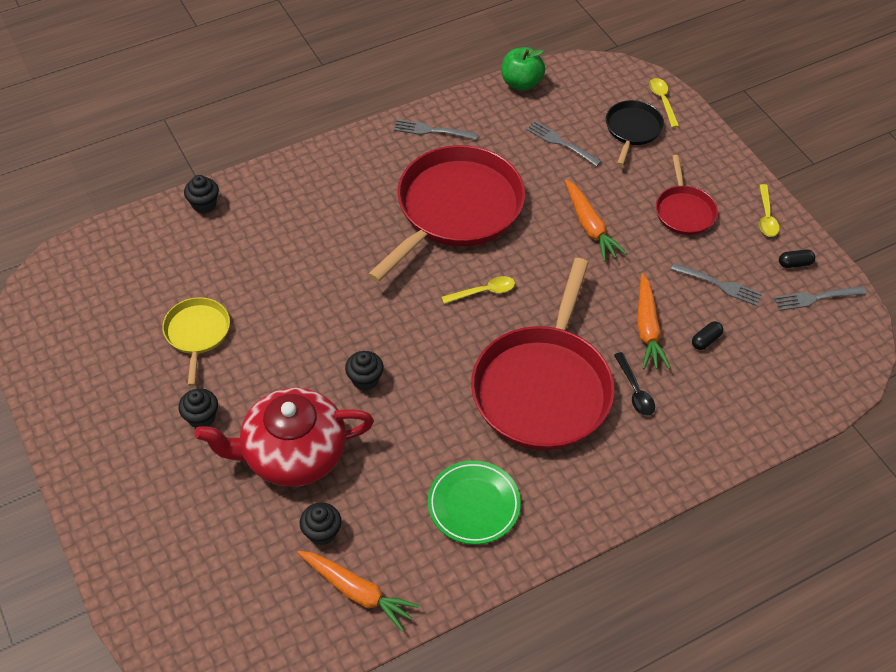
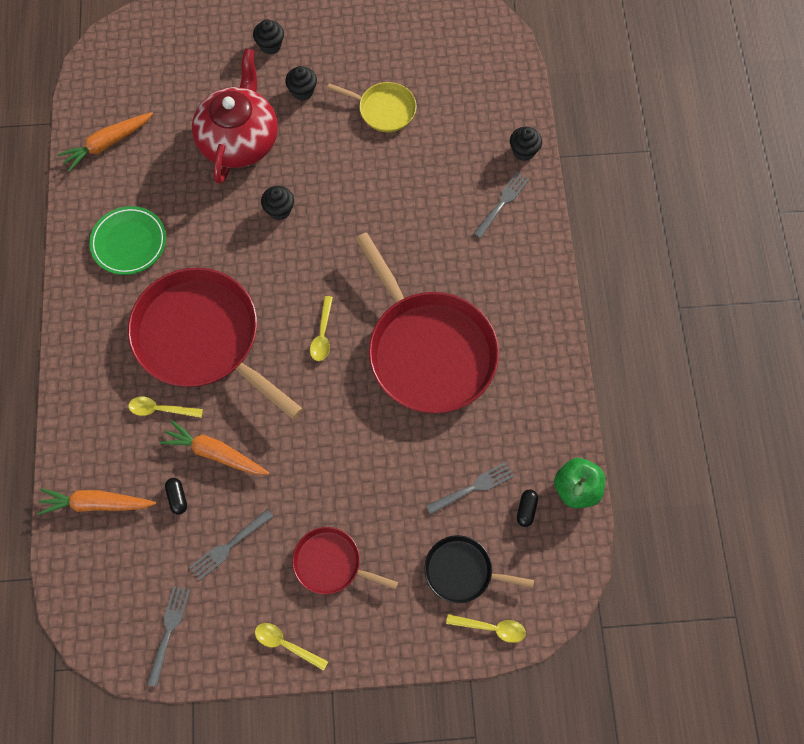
camera: 115 degrees right, 15 degrees up
(322, 532) = (164, 137): black cupcake -> black cupcake (270, 45)
(432, 131) = (540, 372): grey fork -> grey fork (502, 203)
(590, 226) = (353, 462): orange carrot -> orange carrot (97, 504)
(632, 129) = (462, 571): black pan -> black pan turned 150 degrees clockwise
(635, 391) = (160, 409): black spoon -> yellow spoon
(795, 263) = (217, 636): black capsule -> black capsule (526, 510)

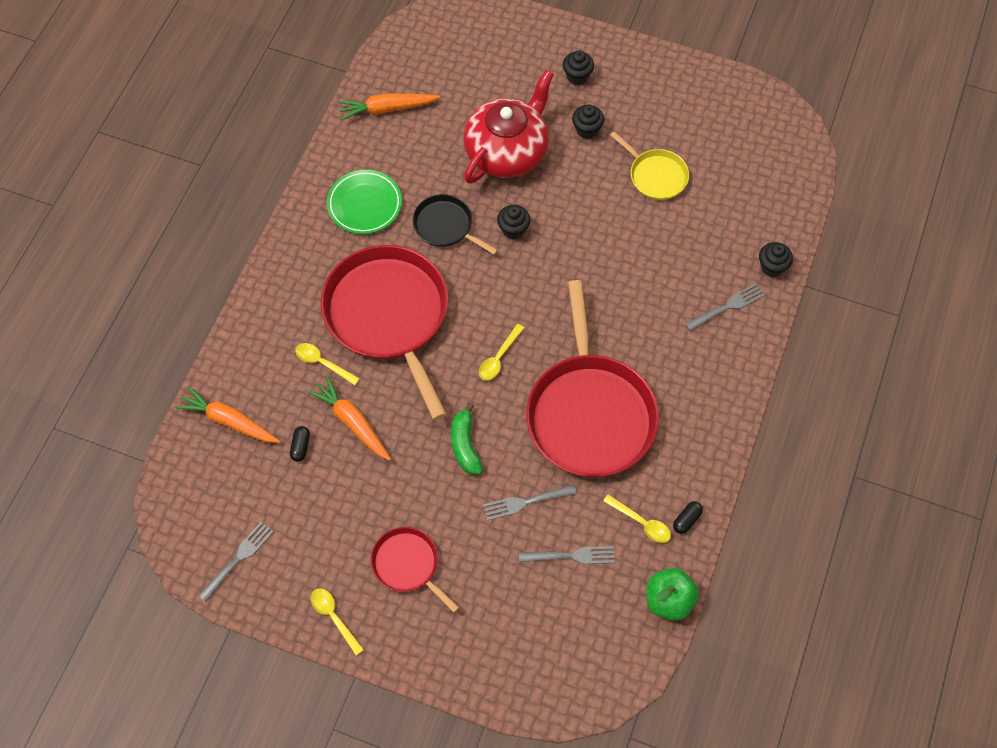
camera: 25 degrees right, 5 degrees down
(229, 545) = (326, 508): grey fork -> grey fork (526, 502)
(330, 429) = (465, 445): none -> green banana
(462, 571) = (524, 626): black pan -> black pan (446, 226)
(491, 628) = (526, 689): yellow spoon -> yellow spoon (641, 523)
(526, 510) = (611, 598): black capsule -> black capsule (686, 520)

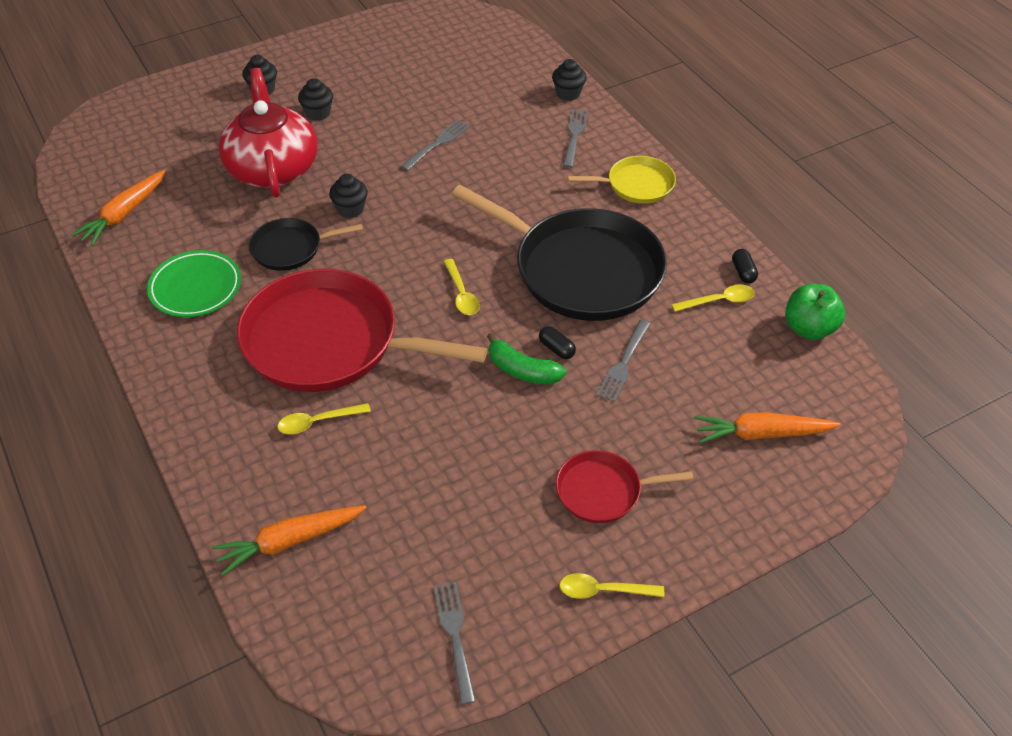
camera: 50 degrees left, 15 degrees down
(300, 447) = (386, 498): black capsule -> black capsule (556, 349)
(352, 422) = (406, 439): orange carrot -> orange carrot (762, 434)
(570, 556) = (707, 366): grey fork -> grey fork (437, 144)
(590, 413) = (581, 270): red pan -> black pan
(655, 176) = (410, 103): yellow pan -> yellow pan (636, 185)

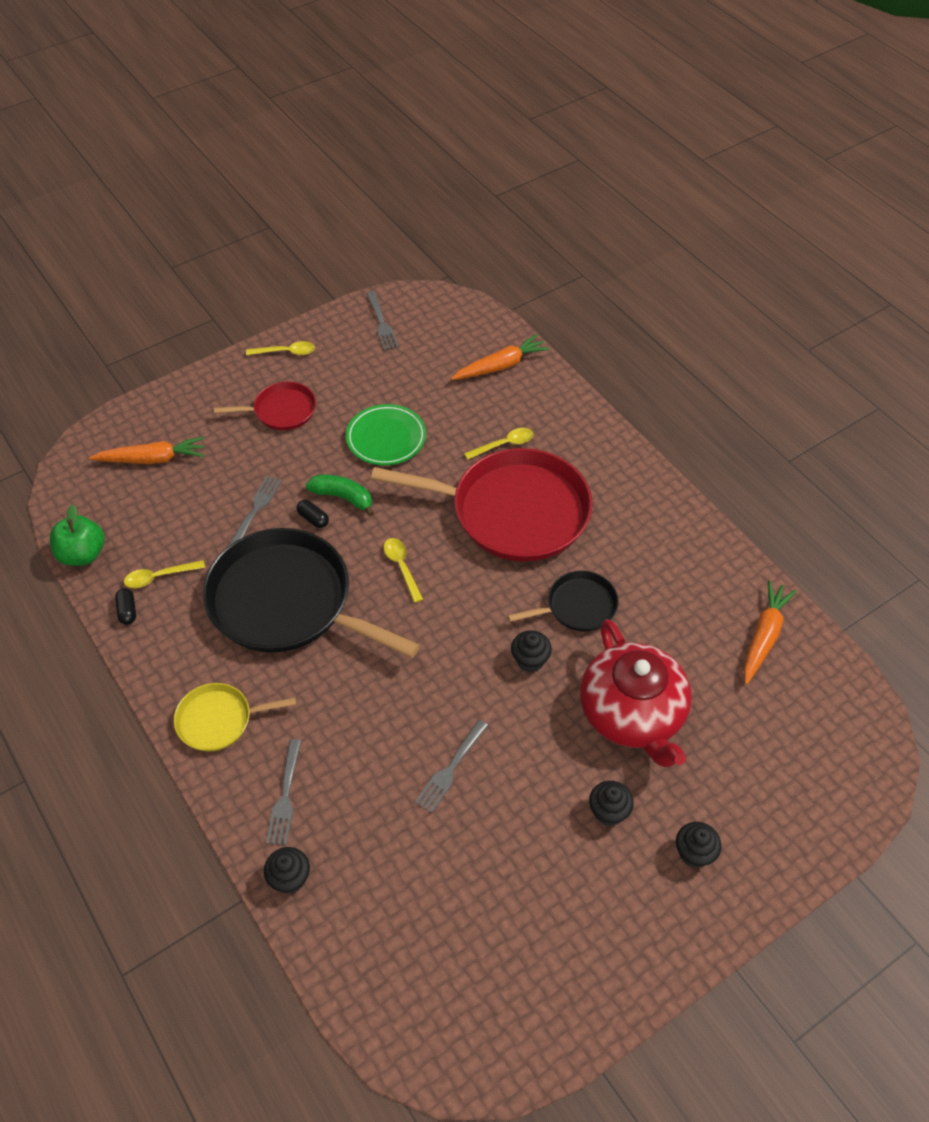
camera: 175 degrees right, 5 degrees up
(195, 288) = (651, 556): green plate -> green plate (386, 438)

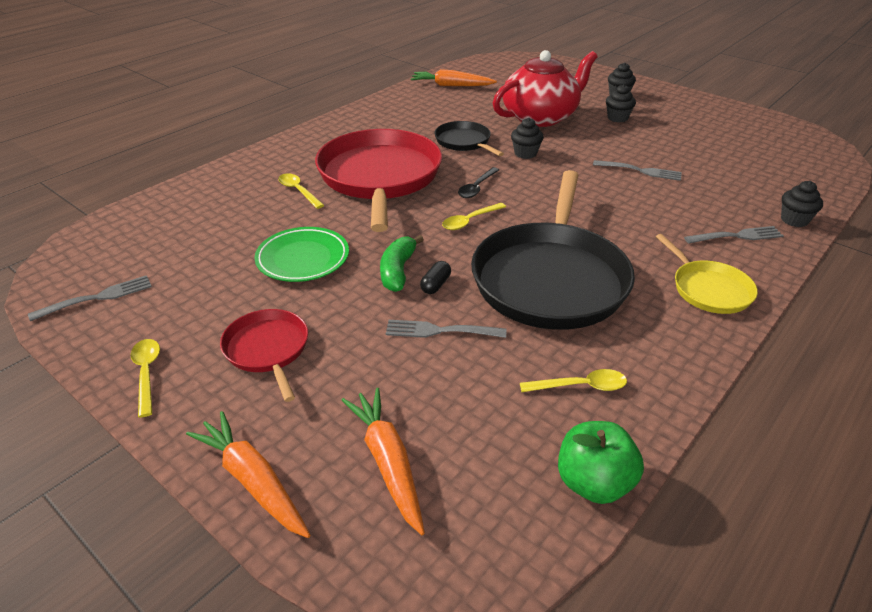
camera: 105 degrees left, 15 degrees down
(127, 611) = (645, 399): black capsule -> none
(159, 577) = (580, 386): yellow spoon -> yellow spoon turned 60 degrees counterclockwise
(464, 590) = (477, 188): none -> black spoon
(500, 366) = (184, 206): orange carrot -> orange carrot (253, 481)

